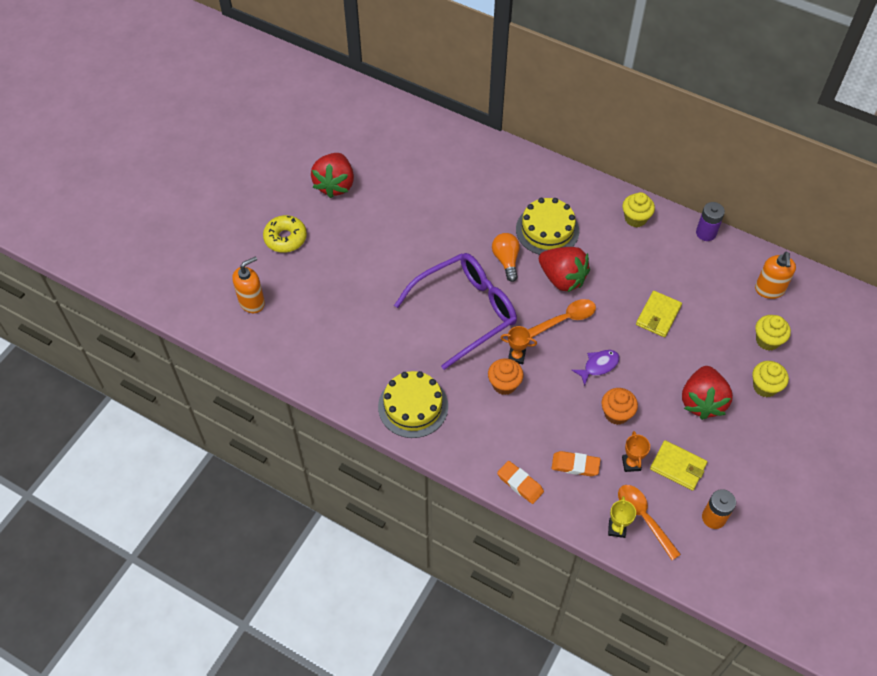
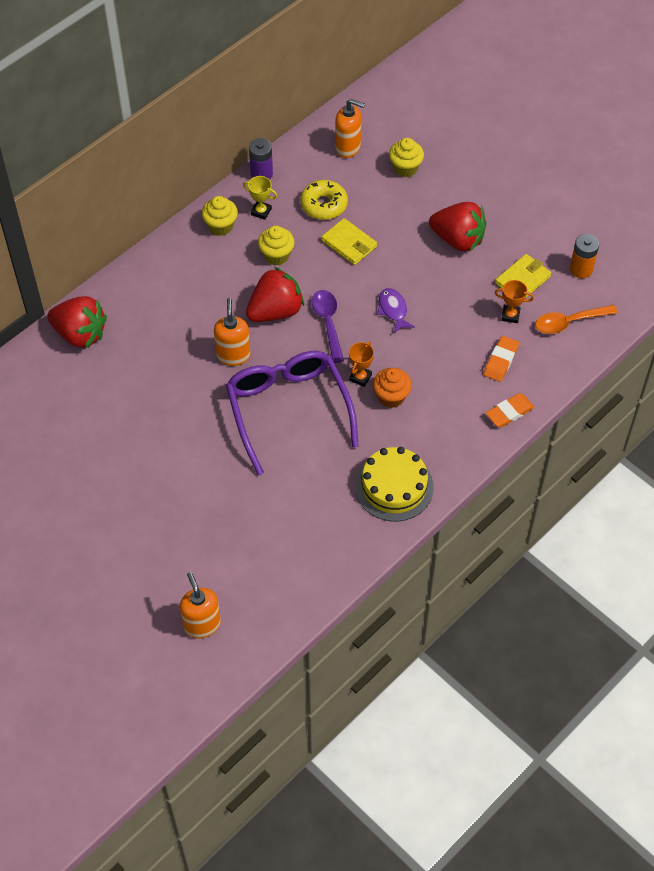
camera: 75 degrees left, 0 degrees up
(285, 238) = (118, 571): yellow donut -> yellow donut (324, 205)
(335, 185) = (56, 502): red strawberry -> red strawberry (80, 334)
(506, 260) = (233, 355): orange light bulb -> orange soap dispenser
(547, 230) = (206, 307): yellow cake -> none
(565, 319) = (328, 323): orange spoon -> purple spoon
(616, 414) = (452, 311): orange cupcake -> none
(617, 528) = (575, 346): yellow trophy -> yellow trophy (261, 211)
(765, 387) = (455, 187): yellow cupcake -> yellow cupcake (276, 255)

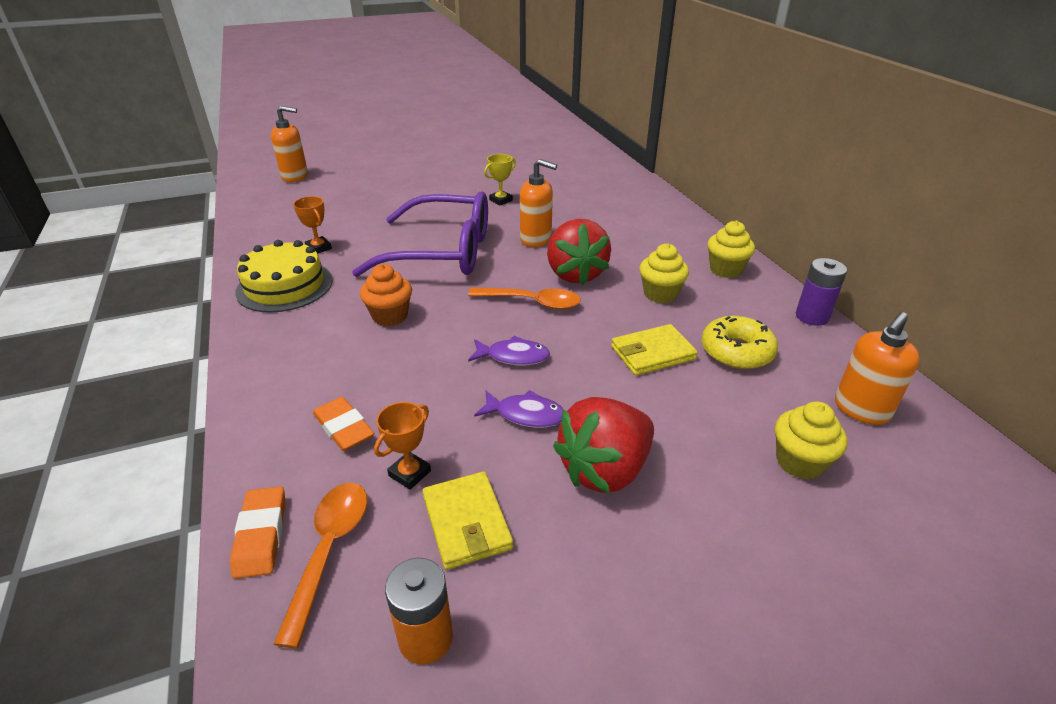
camera: 115 degrees right, 20 degrees down
(80, 334) = (618, 181): red strawberry -> none
(261, 211) = (740, 300): yellow trophy -> yellow trophy (501, 200)
(328, 323) = (532, 302): purple spoon -> orange spoon
(360, 377) = (437, 303): orange trophy -> orange trophy (318, 248)
(440, 285) = (525, 415): none -> purple fish
(509, 412) = (261, 404): orange eraser -> orange eraser (261, 535)

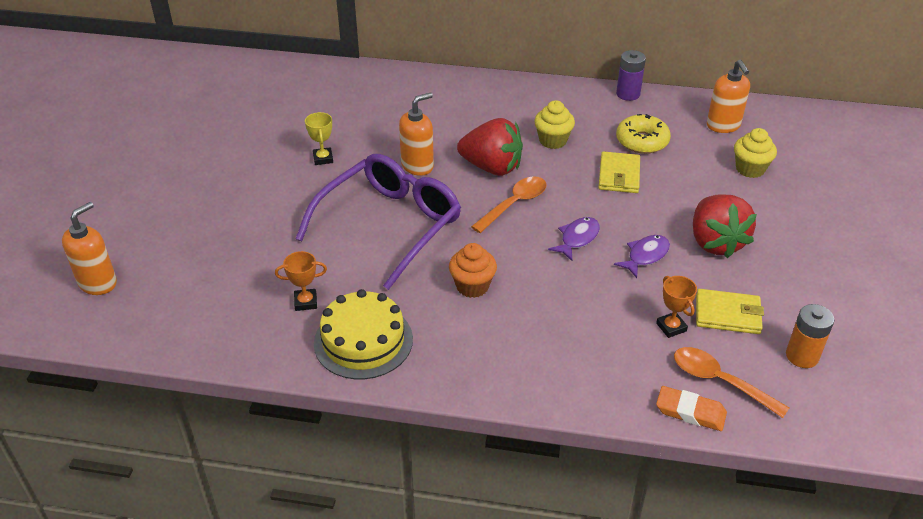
camera: 60 degrees left, 5 degrees up
(344, 428) = (604, 348): orange eraser -> none
(725, 269) = (546, 98): yellow cupcake -> none

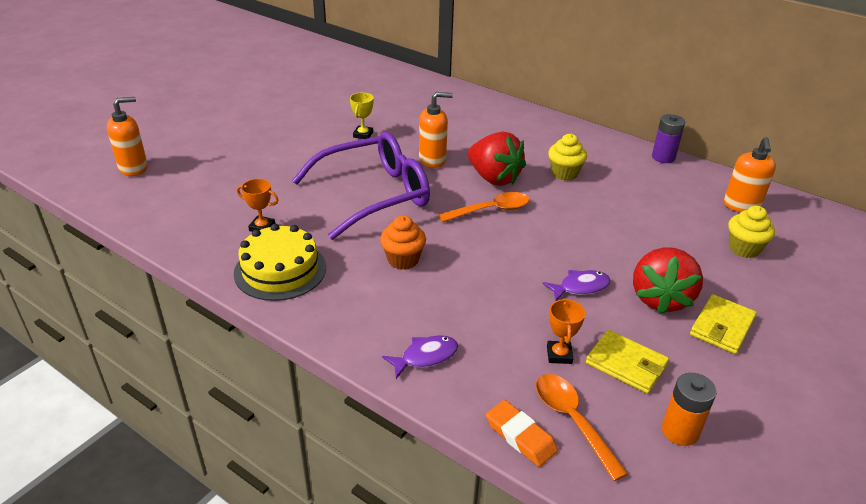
camera: 25 degrees right, 5 degrees down
(577, 238) = (526, 253): purple fish -> purple fish (425, 357)
(619, 175) = (605, 216): yellow wallet -> yellow wallet (722, 327)
(642, 141) = (648, 196): yellow donut -> none

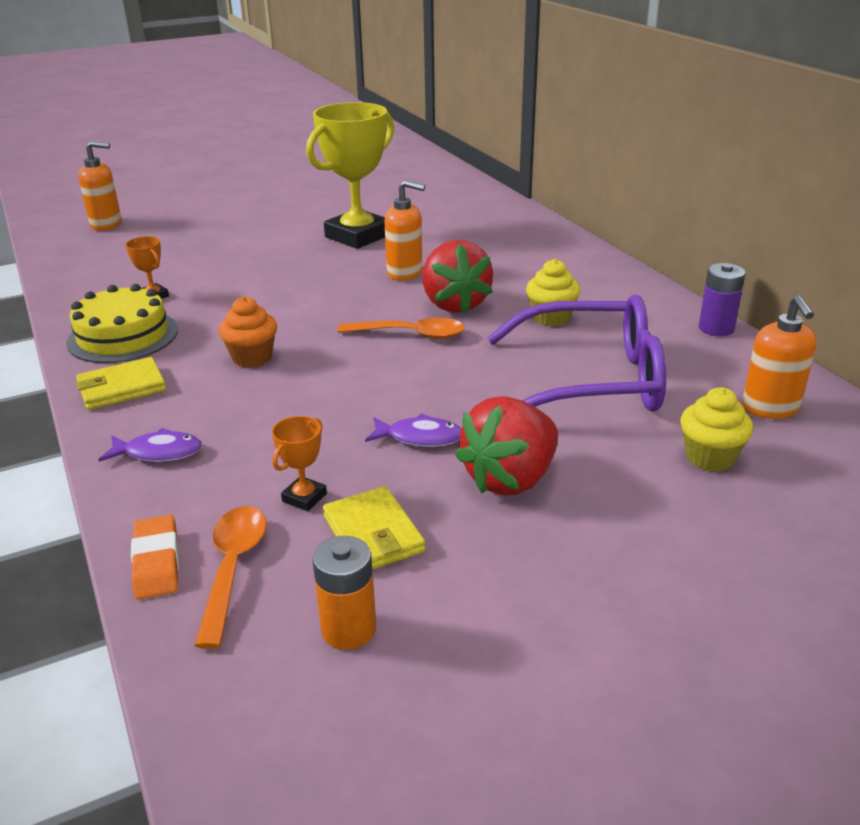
camera: 30 degrees right, 5 degrees down
(363, 135) = (358, 236): yellow trophy -> yellow trophy, size x2.42
(374, 194) = (299, 292): purple glasses -> purple glasses (591, 380)
(722, 327) = (558, 536): yellow wallet -> yellow wallet (121, 388)
(741, 206) = (770, 408): orange soap dispenser -> orange soap dispenser turned 45 degrees counterclockwise

